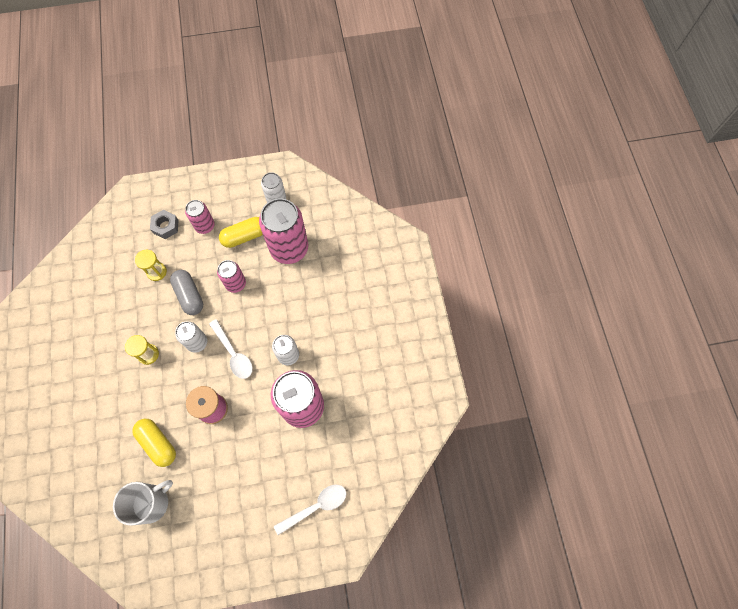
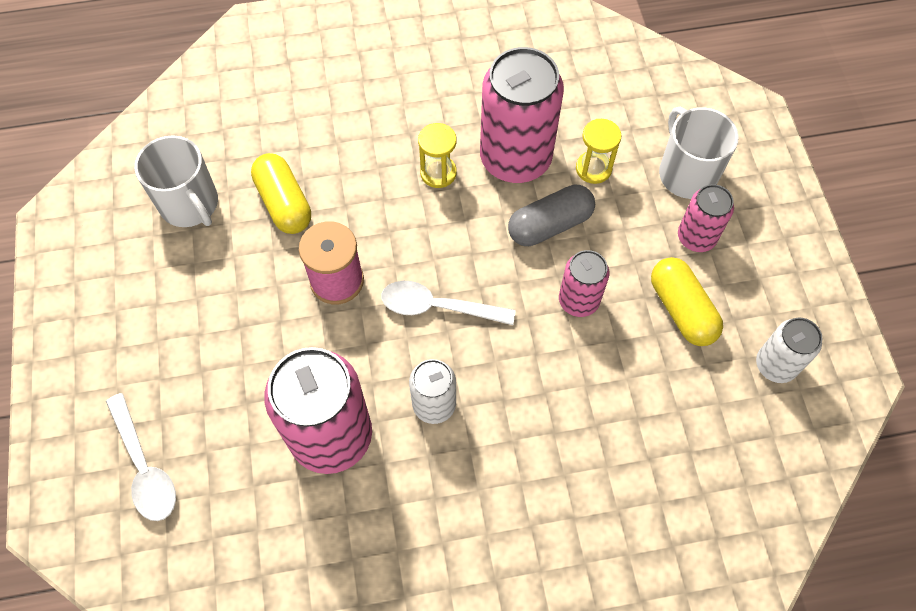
camera: 90 degrees right, 5 degrees down
(158, 443) = (284, 203): yellow capsule -> yellow capsule turned 75 degrees counterclockwise
(166, 226) = (686, 173): grey nut -> white mug
(197, 342) = (459, 245): white can -> none
(233, 353) = (438, 307): white spoon -> white spoon turned 45 degrees clockwise
(289, 248) = (664, 396): pink can -> pink can (515, 159)

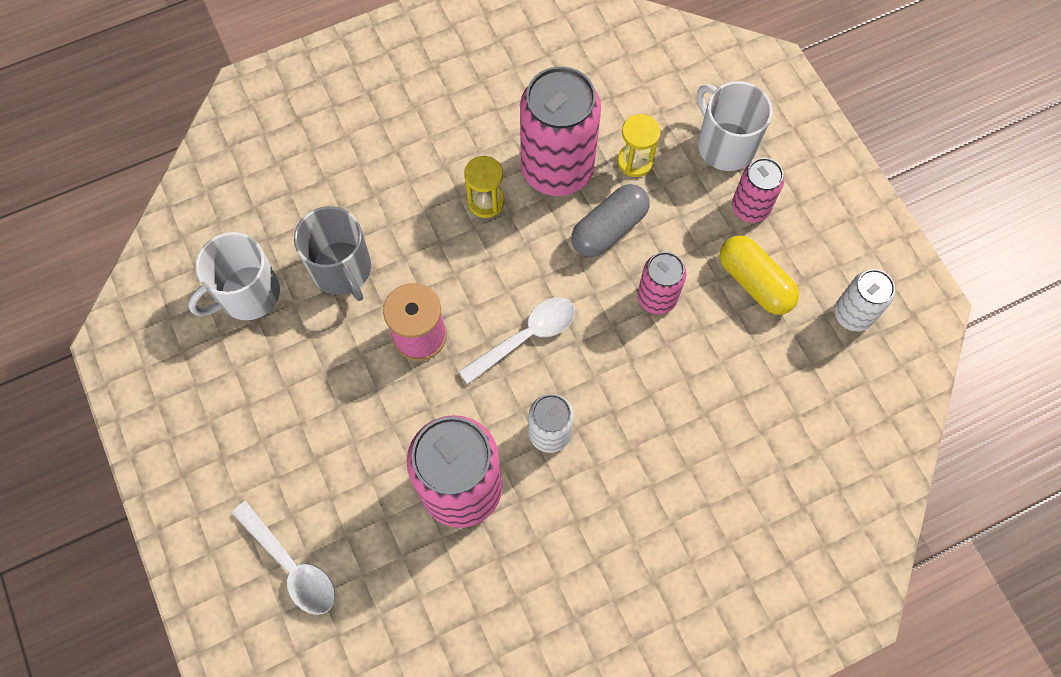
camera: 15 degrees left, 5 degrees up
(190, 204) = (247, 294): white mug -> white mug turned 105 degrees clockwise
(284, 203) = (342, 270): yellow capsule -> grey mug
(438, 307) = (525, 337): white spoon -> white spoon turned 150 degrees clockwise

